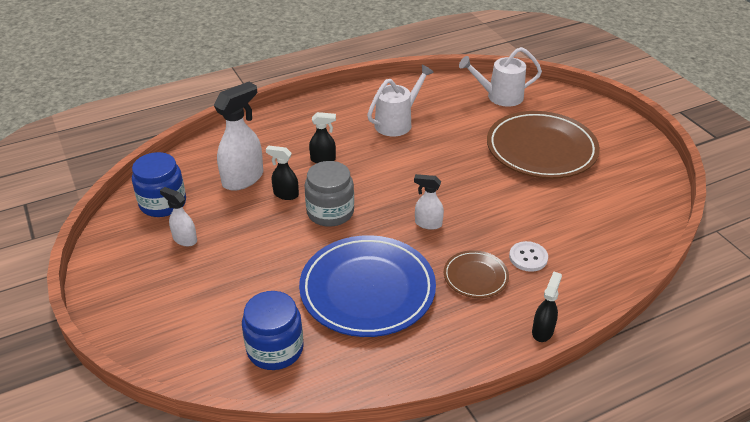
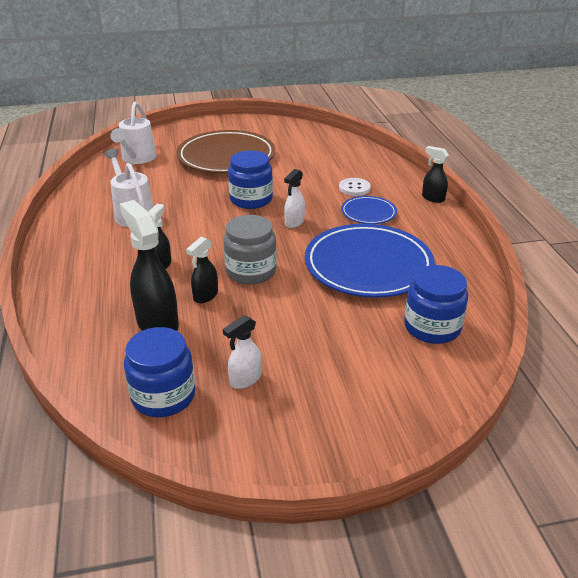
camera: 75 degrees left, 5 degrees down
(243, 179) = (157, 323): white spray bottle -> black spray bottle
(459, 185) = (251, 199): none -> blue jar
(475, 276) = (368, 213): brown plate -> blue plate

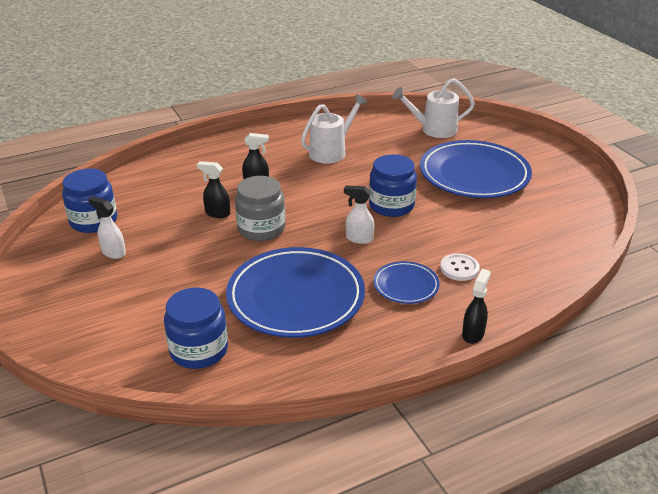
camera: 75 degrees right, 0 degrees up
(157, 323) = (176, 199): black spray bottle -> none
(226, 157) = (474, 174): brown plate -> blue plate

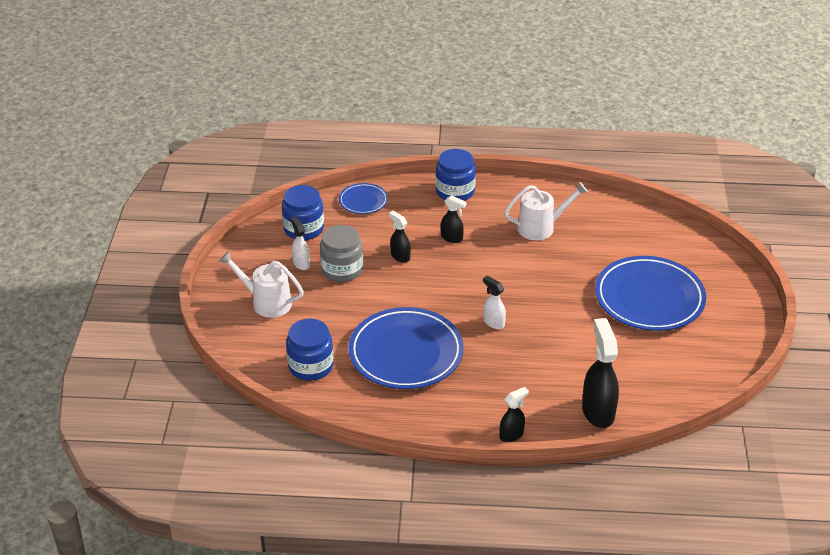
camera: 30 degrees right, 5 degrees up
(261, 229) = (424, 284): grey jar -> grey jar (342, 270)
(391, 205) = (546, 302): blue jar -> blue jar (455, 191)
(406, 285) = (495, 377): blue plate -> blue plate (363, 201)
(433, 130) = (657, 236): white watering can -> white watering can (266, 302)
(459, 268) = (551, 380): white button -> none
(528, 279) = (598, 411): none -> black spray bottle

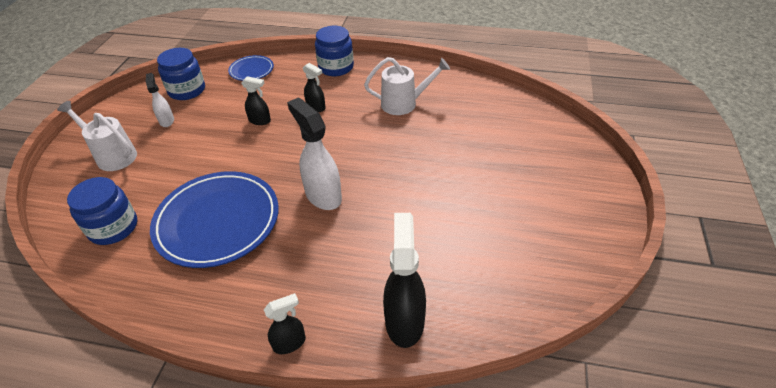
camera: 10 degrees right, 5 degrees up
(342, 270) = (200, 129): grey jar -> none
(400, 256) = (260, 121): black spray bottle -> black spray bottle turned 135 degrees clockwise
(493, 322) = (323, 195): white spray bottle -> white spray bottle, size x1.81
(649, 298) = (496, 182): blue plate -> none

